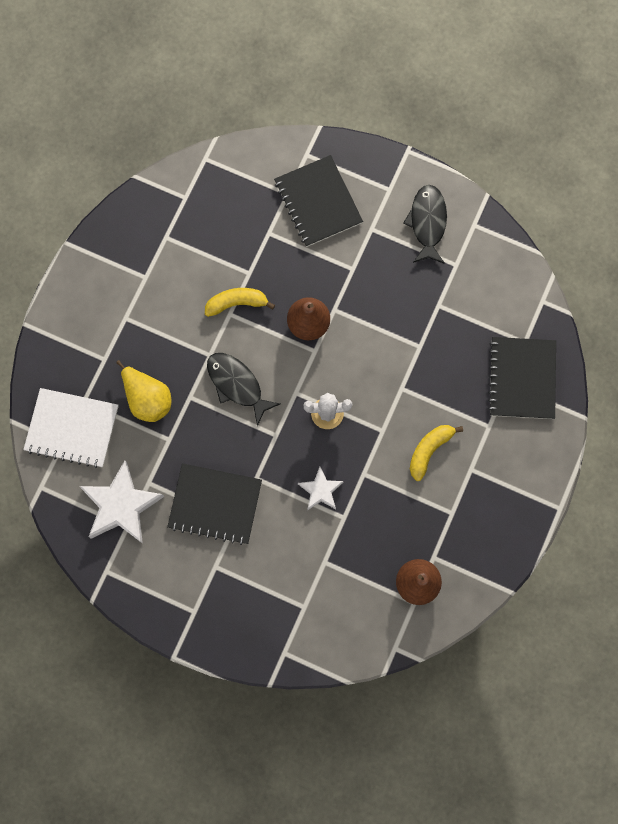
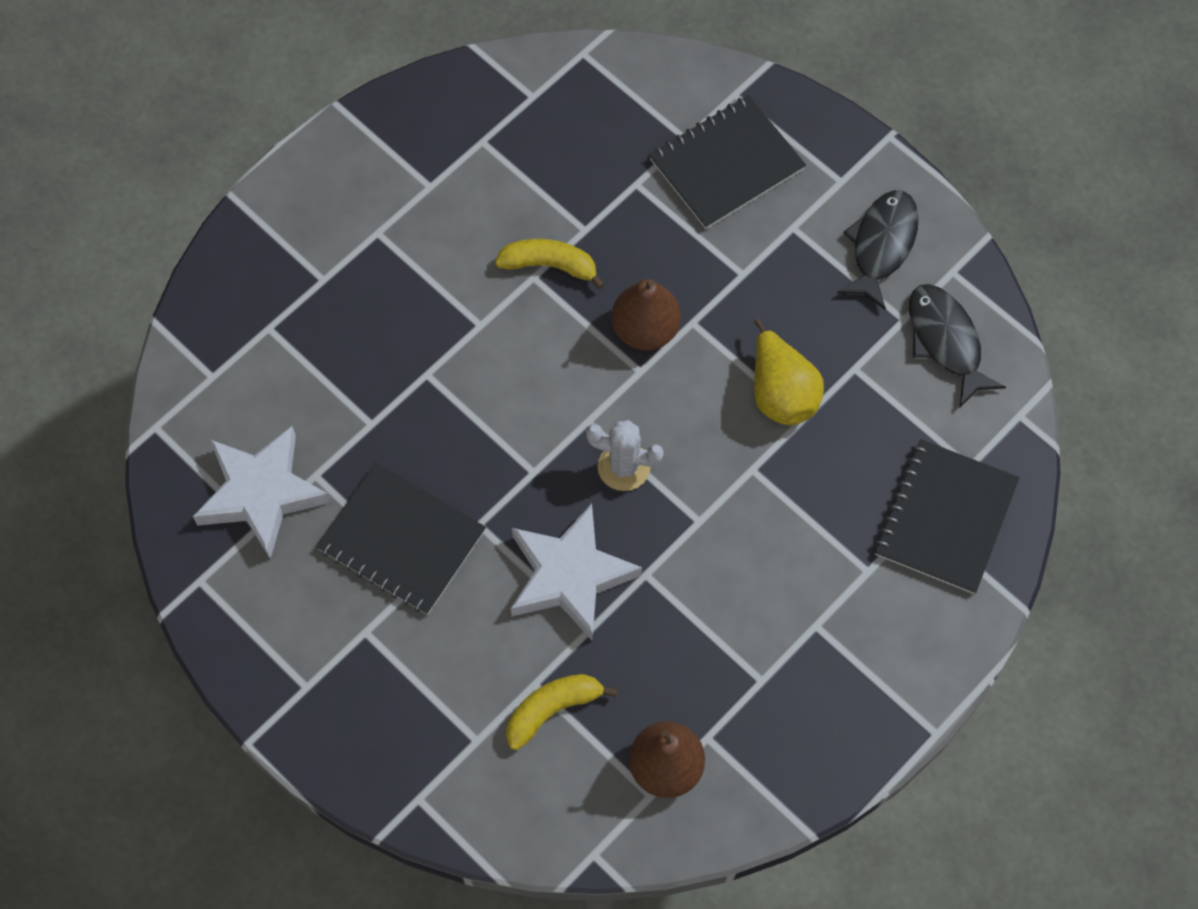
camera: 20 degrees right, 10 degrees down
(72, 428) = (235, 360): white notebook -> none
(148, 399) = (363, 355): yellow pear -> yellow pear (781, 393)
(237, 385) = (504, 380): black fish -> black fish (946, 341)
(318, 202) = (726, 164): black notebook -> black notebook turned 60 degrees clockwise
(320, 490) = (569, 576): white star -> white star, size x1.81
(429, 450) = (760, 574): yellow banana -> yellow banana (552, 709)

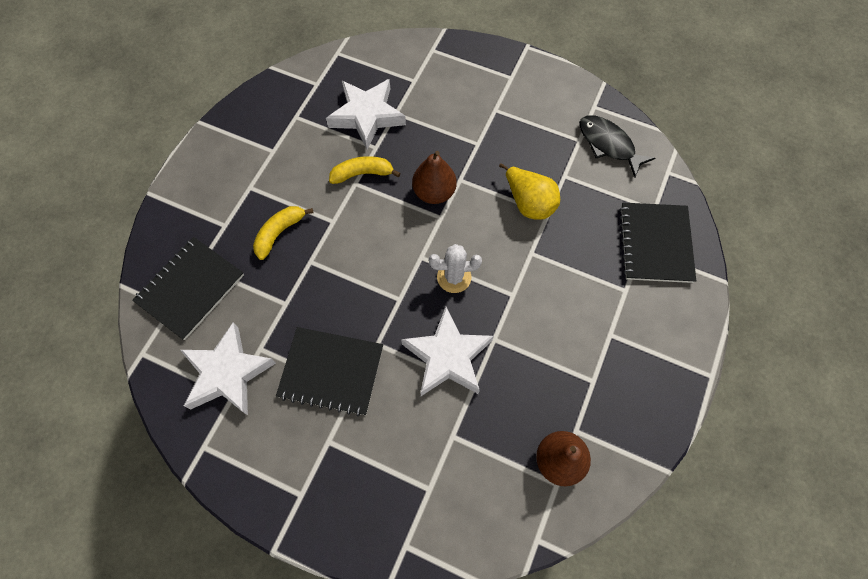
camera: 20 degrees left, 0 degrees up
(552, 709) = (470, 449): yellow banana -> yellow banana (279, 233)
(590, 174) = (367, 116): none -> white star
(726, 164) = (443, 87): black notebook -> black notebook (190, 288)
(881, 245) = (549, 104): black fish -> none

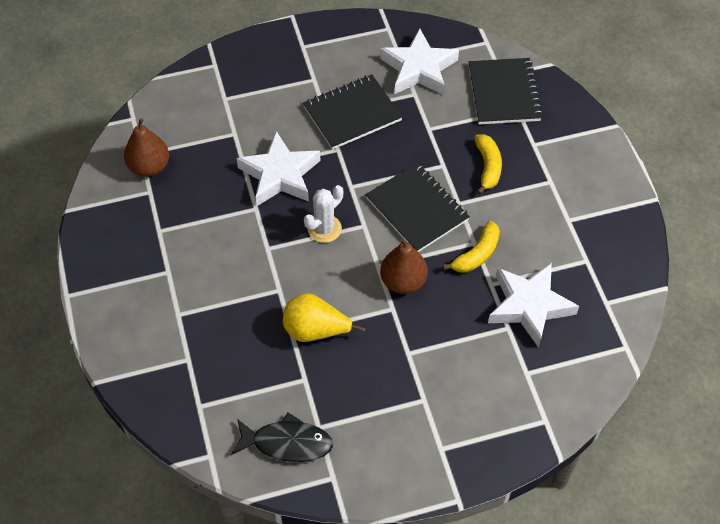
camera: 140 degrees right, 10 degrees down
(655, 243) = (178, 373): black notebook -> black notebook (417, 209)

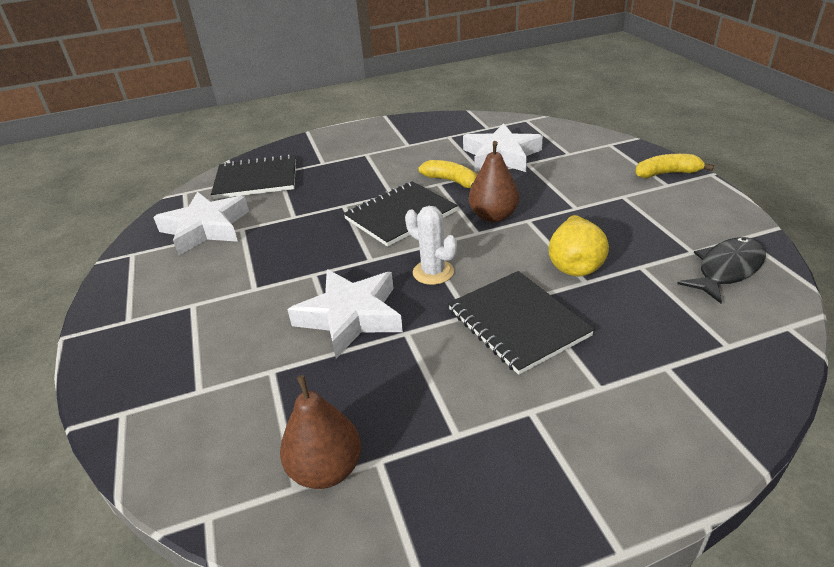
camera: 90 degrees left, 20 degrees down
(287, 443) = (727, 269): black fish -> black fish turned 45 degrees clockwise
(352, 114) = (260, 268): black notebook -> black notebook (518, 323)
(487, 167) = (348, 182): yellow banana -> yellow banana (667, 173)

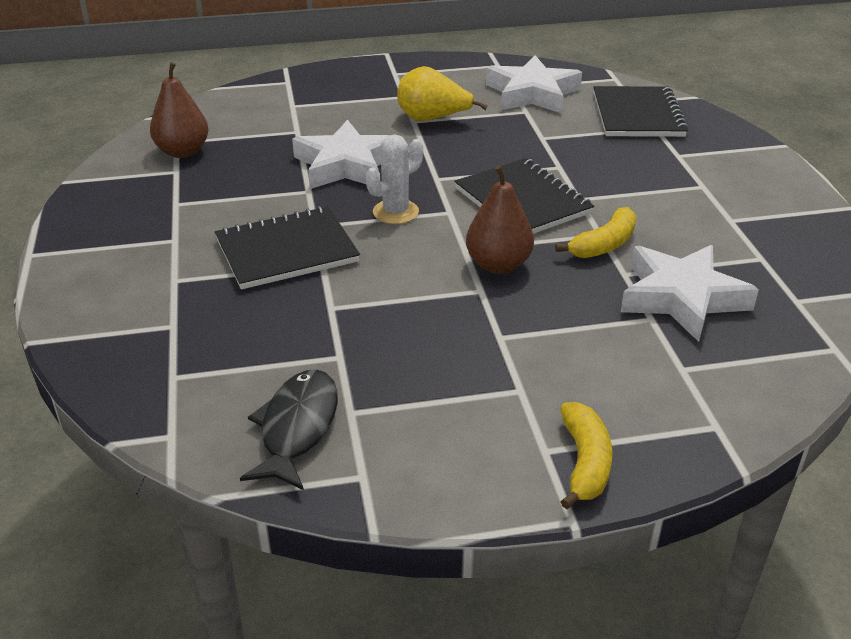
camera: 95 degrees right, 0 degrees up
(574, 265) = (365, 306): yellow pear -> yellow pear (432, 119)
(727, 269) = (297, 428): black fish -> black fish turned 135 degrees counterclockwise

